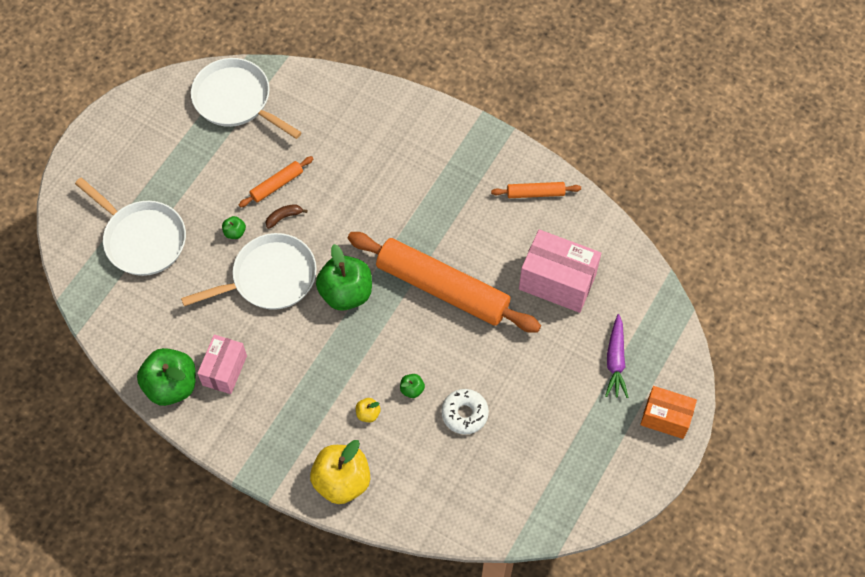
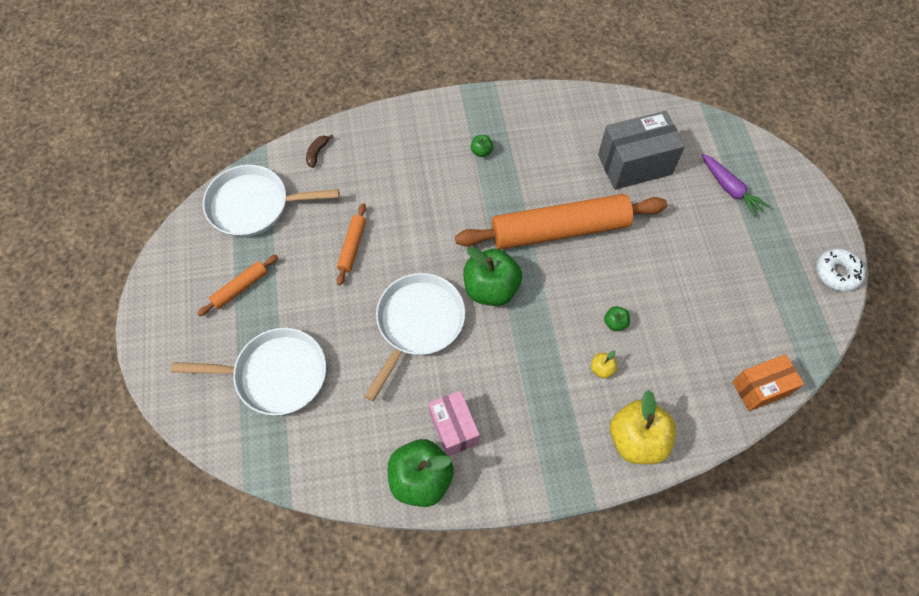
camera: 40 degrees left, 0 degrees up
(235, 232) = (353, 309): green apple -> green apple (481, 151)
(284, 217) = (383, 267): brown banana -> brown banana (317, 153)
(464, 414) = (671, 310): white donut -> white donut (836, 273)
(535, 193) = (556, 114): orange rolling pin -> orange rolling pin (240, 288)
(557, 282) = (634, 164): pink box -> grey box
(665, 418) = (803, 203): orange box -> orange box (760, 388)

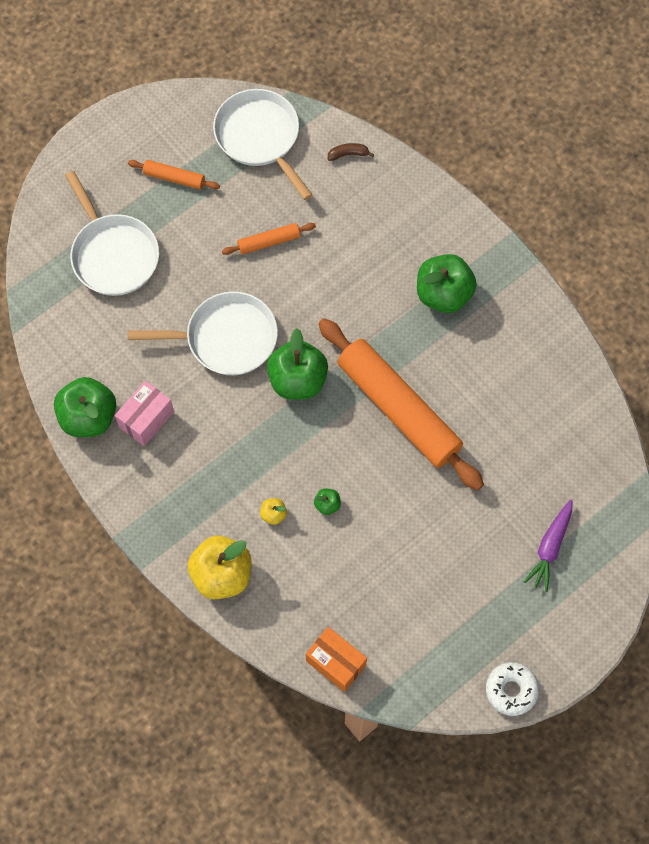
camera: 60 degrees right, 5 degrees up
(481, 151) = (443, 294): green apple -> green apple, size x2.32
(634, 164) = (521, 442): grey box -> none

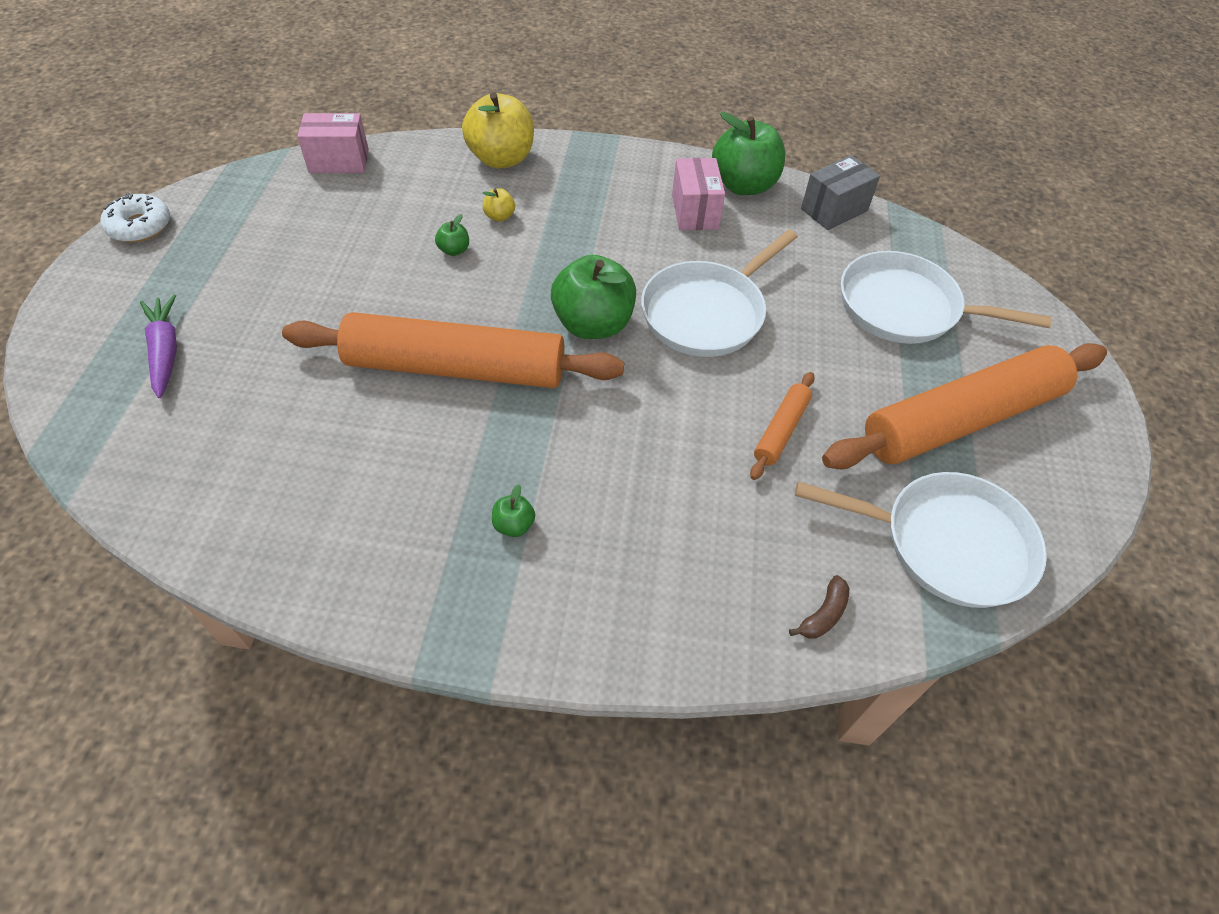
camera: 135 degrees right, 15 degrees down
(59, 351) = (834, 210): none -> grey box
(174, 178) = (961, 420): orange rolling pin -> orange rolling pin, size x2.31
(336, 663) = (339, 161): orange box -> pink box
(443, 294) = (514, 525): green apple -> green apple, size x0.43

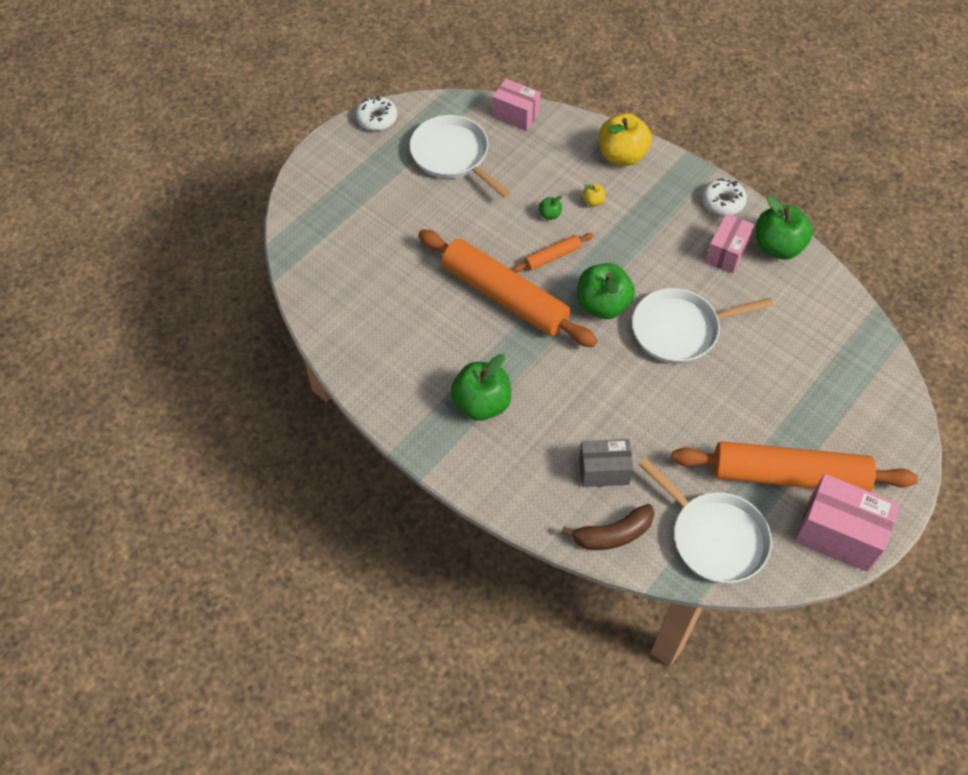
camera: 35 degrees right, 5 degrees up
(165, 351) = (355, 213): purple carrot -> none
(514, 525) = (481, 403): green apple -> green apple, size x2.32
(650, 164) = (723, 201): none -> white donut
(781, 430) = (668, 426): orange rolling pin -> orange rolling pin (552, 257)
(823, 614) = (612, 534): brown banana -> brown banana, size x1.84
(834, 210) = (828, 294): grey box -> grey box (604, 470)
(904, 308) = (817, 387): white pan -> white pan (452, 155)
(1071, 460) = (838, 534): none -> pink box

